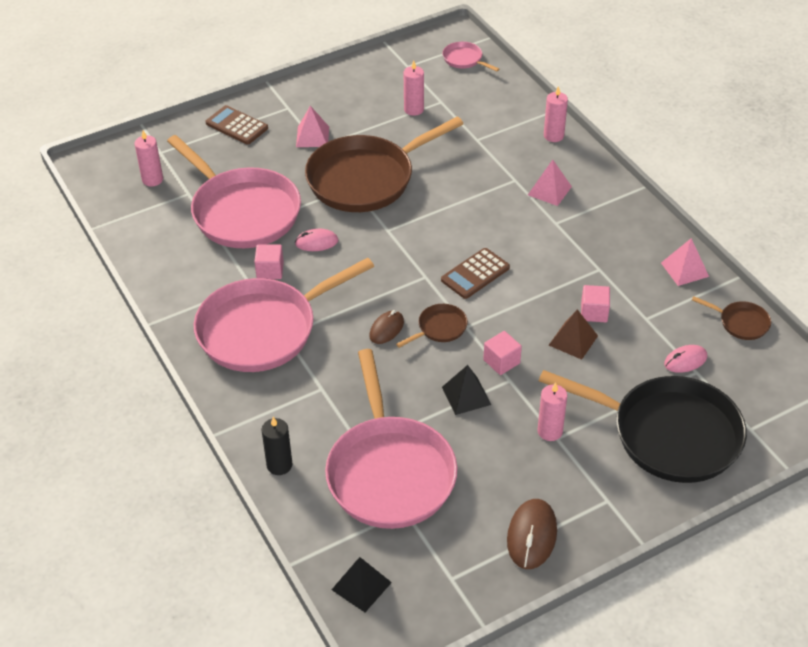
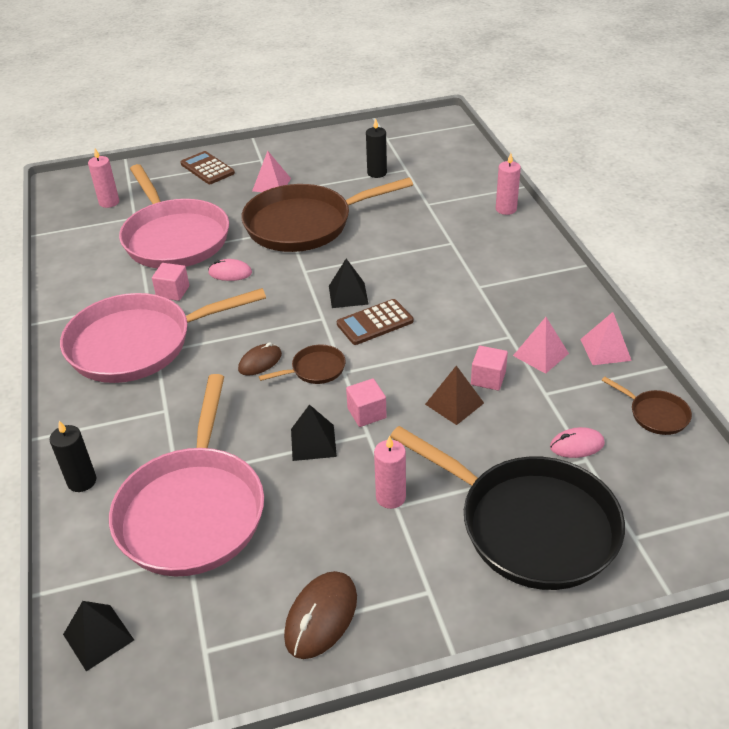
camera: 15 degrees right, 5 degrees down
(414, 109) = (377, 173): pink candle -> black candle
(439, 249) = (348, 295): none -> black pyramid
(464, 59) = (443, 138): pink pan -> none
(549, 190) = (483, 256): pink pyramid -> pink pyramid (541, 354)

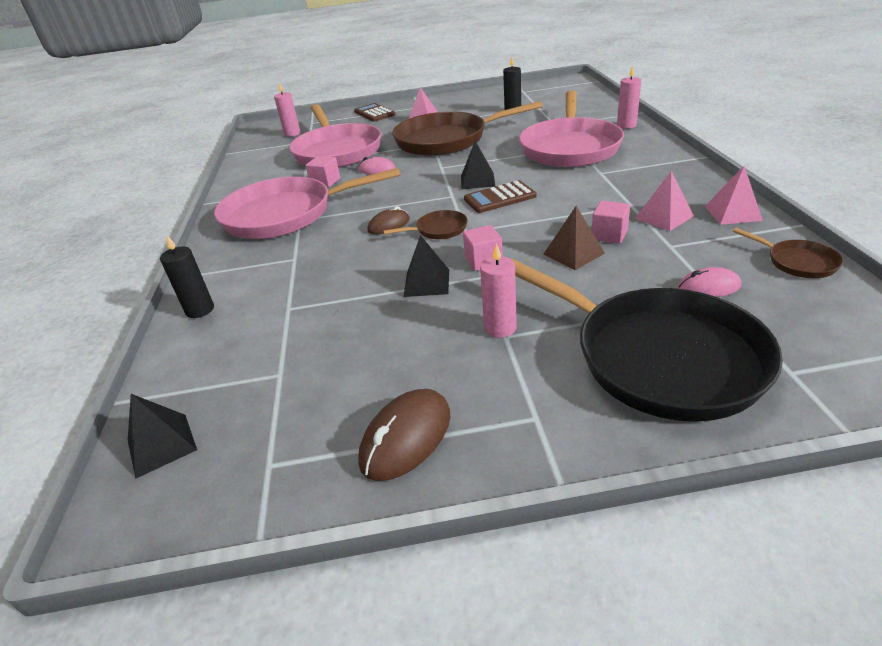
camera: 10 degrees right, 5 degrees down
(193, 510) = (295, 335): pink pan -> pink pan (569, 147)

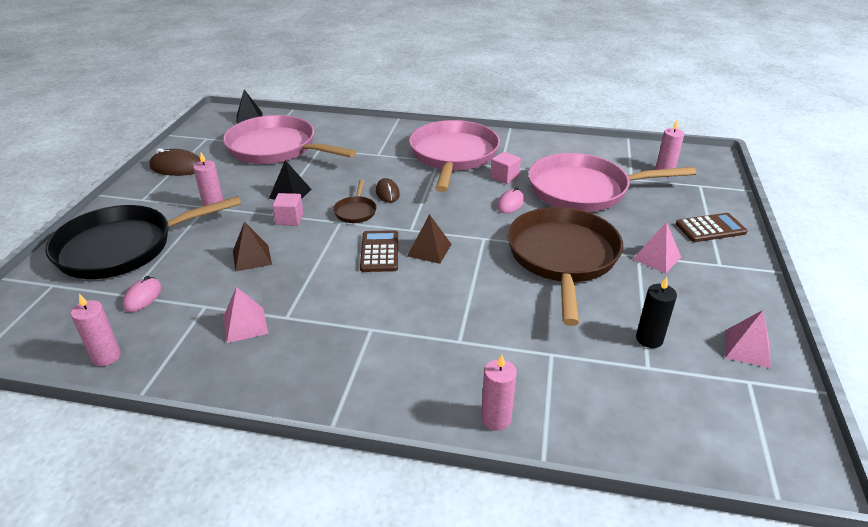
camera: 105 degrees right, 0 degrees up
(200, 310) = (349, 126): black candle -> none
(406, 437) = (177, 167): brown mouse -> brown mouse turned 45 degrees counterclockwise
(477, 180) = (429, 250): black pyramid -> brown pyramid
(569, 147) = (460, 335): pink pan -> pink pan (276, 148)
(609, 235) = (255, 283): pink cube -> none
(733, 213) = (202, 370): pink pyramid -> pink pyramid (747, 348)
(797, 262) = (106, 356): brown pan -> pink candle

